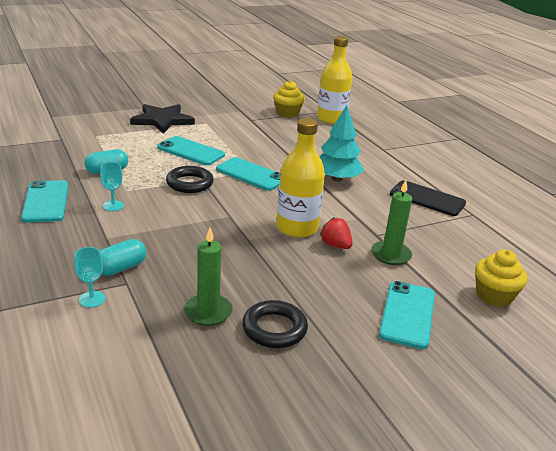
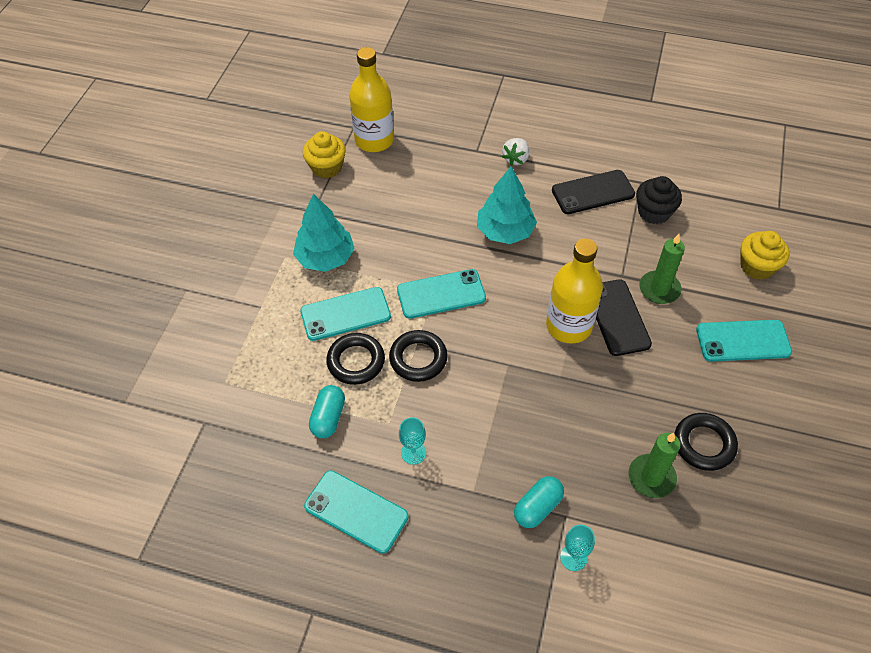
camera: 45 degrees left, 25 degrees up
(121, 268) = (537, 507): turquoise capsule -> turquoise capsule turned 45 degrees clockwise
(160, 165) = (356, 361): none -> black ring
(162, 120) = (241, 294): black star -> none
(222, 133) = (325, 258): none -> turquoise tree
(335, 245) = (617, 317): red strawberry -> black phone
(401, 163) = (516, 159): none -> white strawberry
(407, 314) = (743, 341): turquoise phone -> turquoise phone turned 60 degrees counterclockwise
(456, 228) = (654, 212): none -> black cupcake

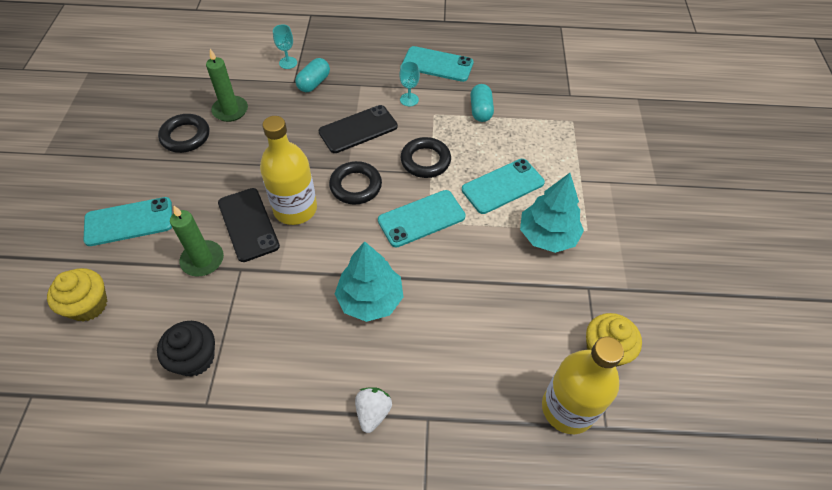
camera: 165 degrees right, 0 degrees up
(356, 361) = (476, 150): black ring -> black ring (356, 186)
(593, 192) = (269, 375): black phone -> black phone (358, 129)

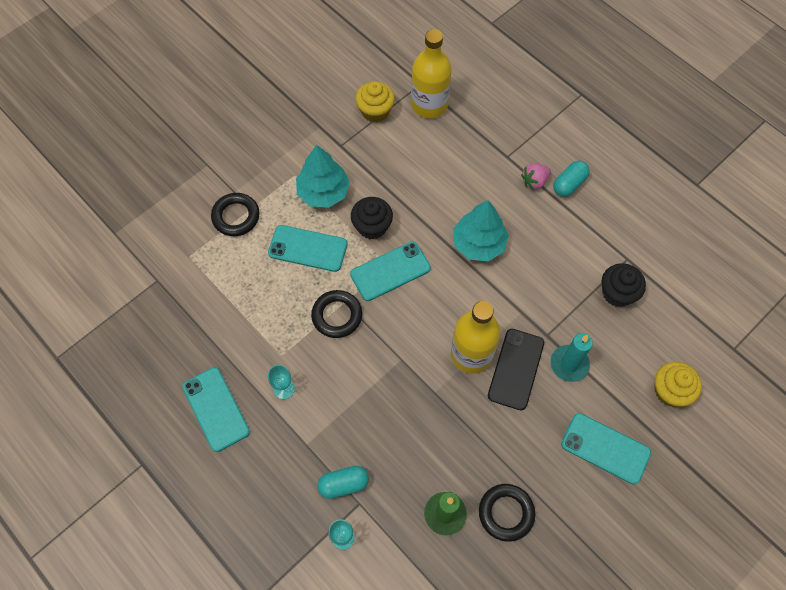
camera: 135 degrees left, 10 degrees up
(202, 260) = (569, 364): green candle -> turquoise candle
(356, 186) = (410, 337): black ring -> black ring (236, 217)
(358, 129) = (356, 392): black phone -> none
(373, 412) = (534, 181): white strawberry -> pink strawberry
(421, 218) = (390, 271): turquoise phone -> turquoise phone turned 45 degrees counterclockwise
(476, 240) = (372, 226): none -> black cupcake
(480, 110) = (242, 326): turquoise capsule -> turquoise capsule (569, 184)

